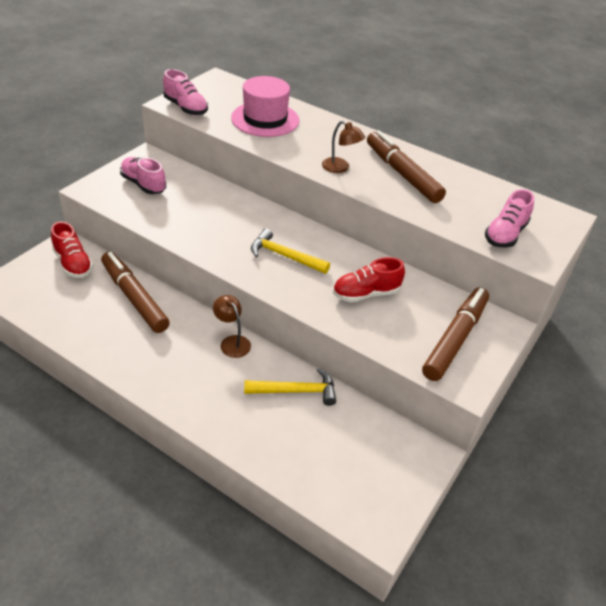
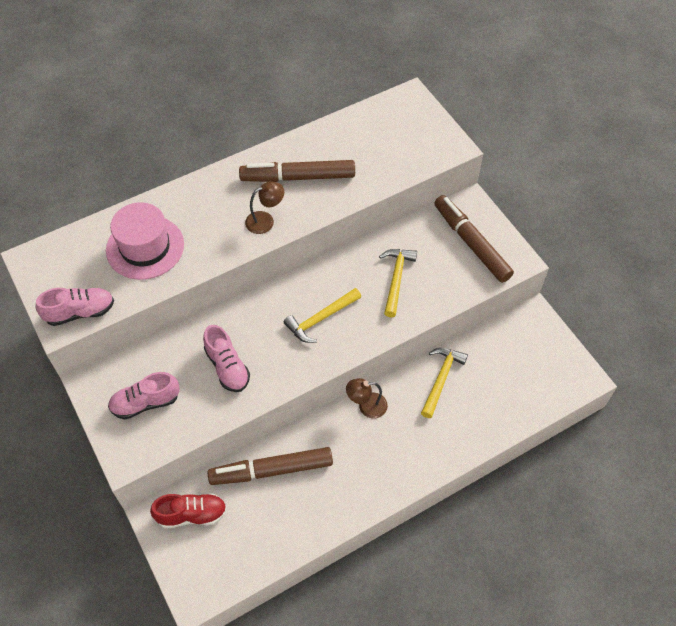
camera: 60 degrees left, 15 degrees up
(365, 294) = (396, 279): red shoe -> yellow hammer
(505, 234) = (414, 150): pink shoe -> pink shoe (227, 367)

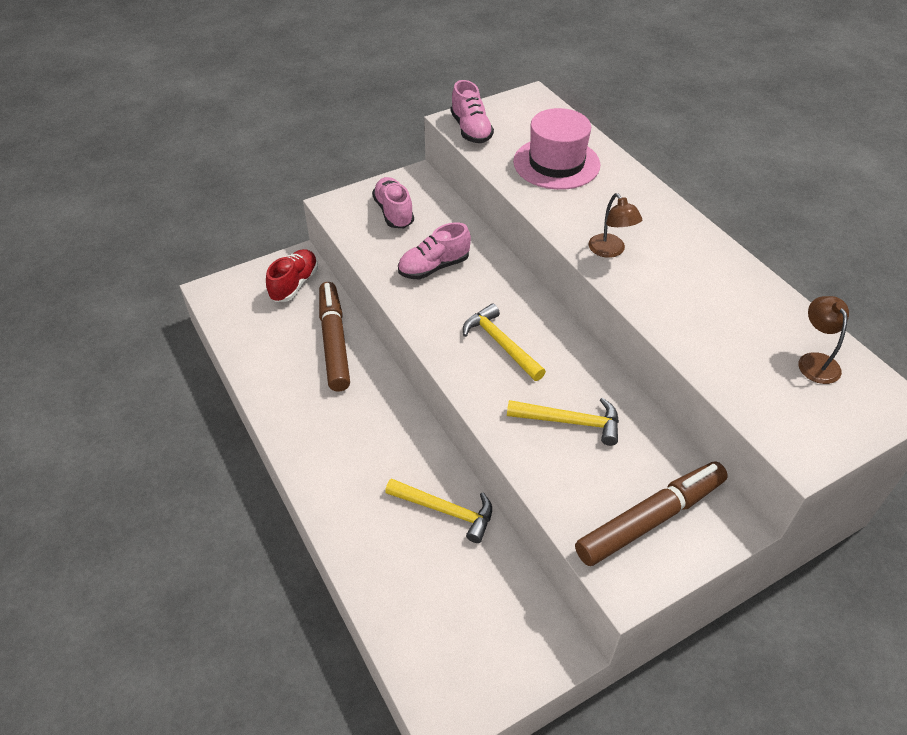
camera: 90 degrees right, 10 degrees down
(192, 514) = (294, 284): red shoe -> red shoe turned 150 degrees counterclockwise
(298, 177) = (689, 278): brown marker -> none
(366, 406) = (408, 427): brown lamp -> brown lamp (815, 361)

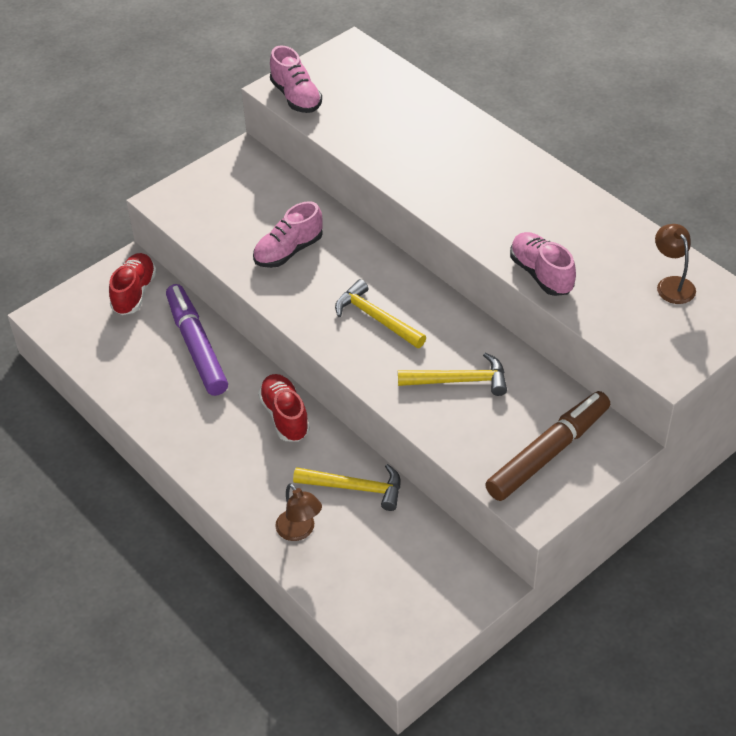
camera: 10 degrees left, 0 degrees up
(334, 341) = (197, 346): brown marker -> purple marker
(394, 212) = (229, 198): pink shoe -> pink shoe (541, 274)
(396, 423) = (285, 416): none -> red shoe
(556, 163) = (394, 122): pink hat -> none
(610, 251) = (467, 208): brown lamp -> brown lamp (299, 531)

